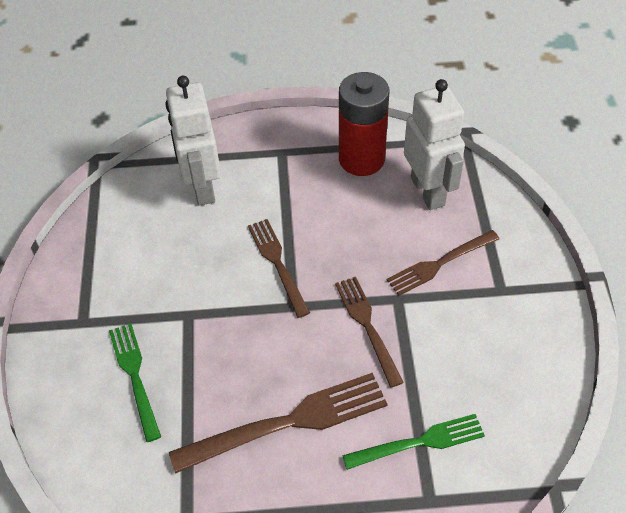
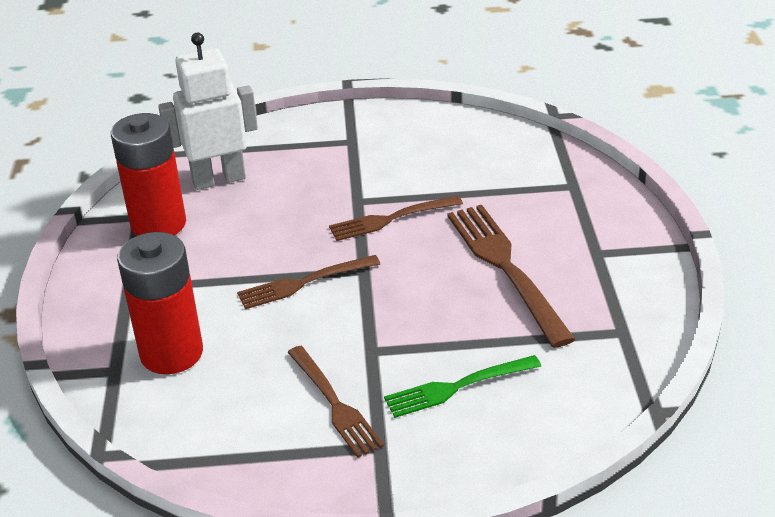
camera: 90 degrees left, 15 degrees down
(202, 187) = (171, 353): white robot -> red battery
(419, 442) = (518, 190): green fork -> none
(440, 263) = (316, 174): brown fork -> brown fork (334, 404)

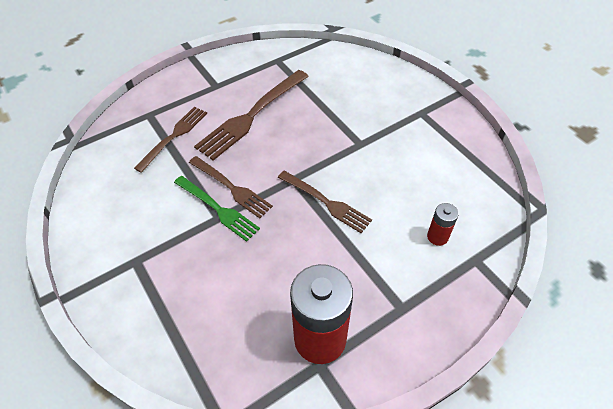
camera: 120 degrees left, 15 degrees up
(171, 353) = (437, 236): red battery -> red battery, size x0.46
(218, 179) = (235, 331): white robot -> none
(334, 404) = (410, 140): brown fork -> brown fork (174, 136)
(457, 387) = (360, 100): green fork -> green fork (217, 209)

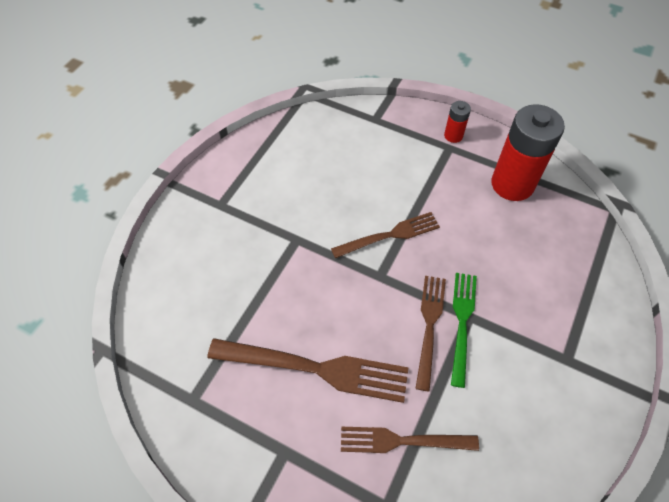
camera: 120 degrees left, 5 degrees up
(326, 202) = (389, 235): brown fork -> brown fork turned 60 degrees clockwise
(437, 236) = (370, 146): red battery -> red battery (453, 136)

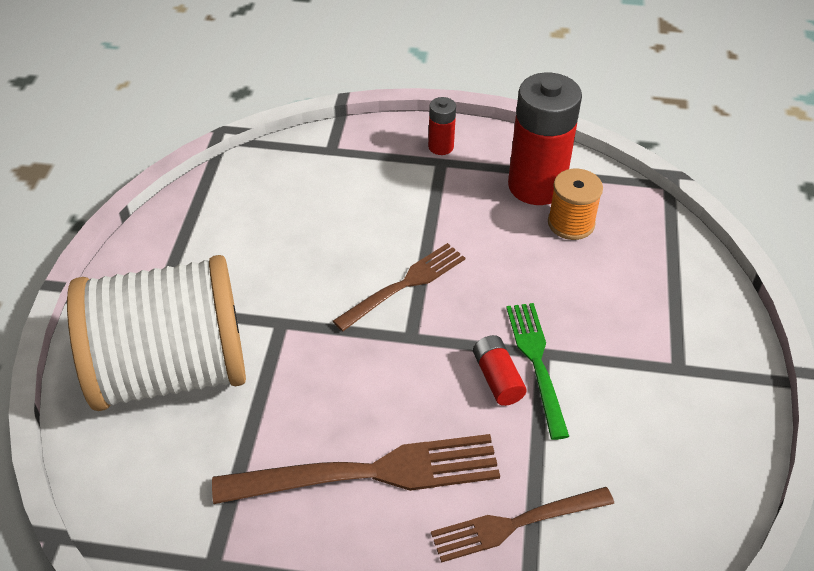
camera: 20 degrees left, 10 degrees down
(214, 253) = (171, 371): none -> white spool
(429, 326) = (497, 378): brown fork -> red battery
(527, 220) = (571, 223): none -> orange spool

